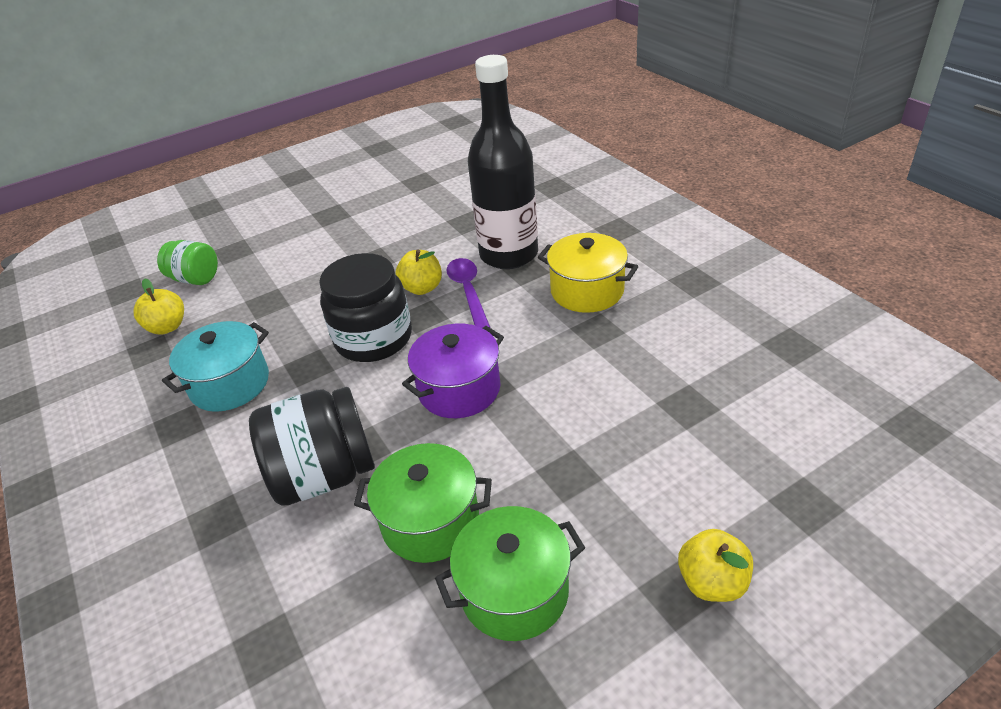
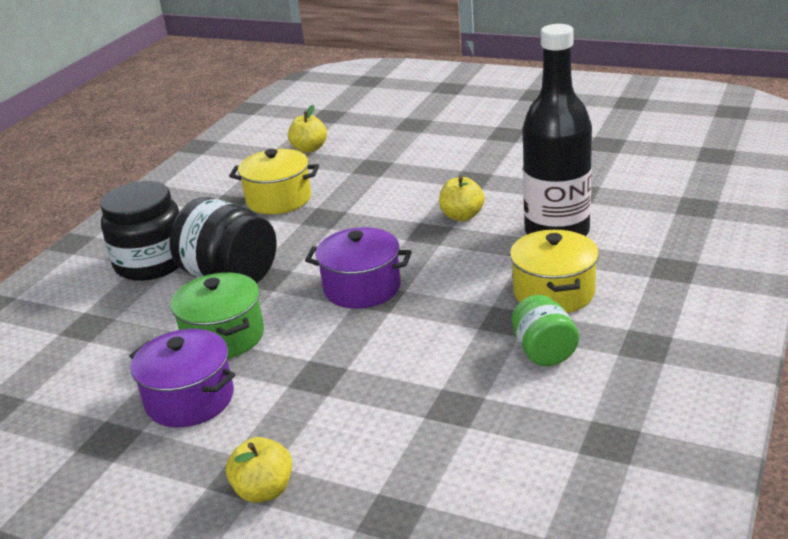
camera: 55 degrees right, 10 degrees down
(195, 279) = (367, 129): green jar -> green jar (544, 352)
(230, 384) = (279, 199): turquoise pot -> yellow pot
(373, 338) = (380, 226): black jar -> black jar (152, 263)
(468, 291) = (482, 237): purple spoon -> none
(514, 591) = (190, 399): green pot -> purple pot

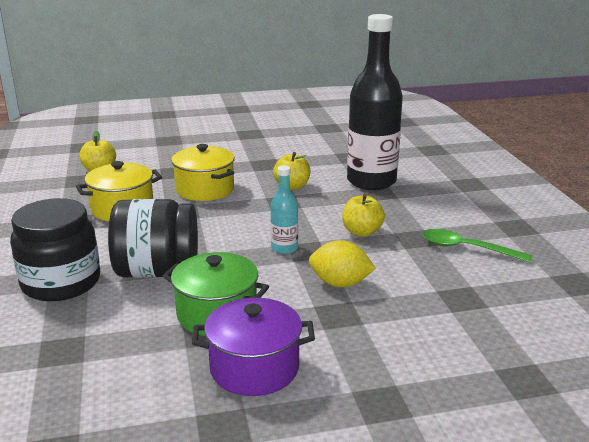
camera: 40 degrees left, 5 degrees down
(264, 490) = (414, 404): yellow apple -> yellow apple (362, 232)
(361, 345) = (340, 283): none -> yellow lemon
(362, 288) = (284, 248): purple pot -> turquoise bottle
(544, 352) = (466, 248): green jar -> green spoon
(554, 292) = (421, 214): yellow pot -> yellow pot (205, 189)

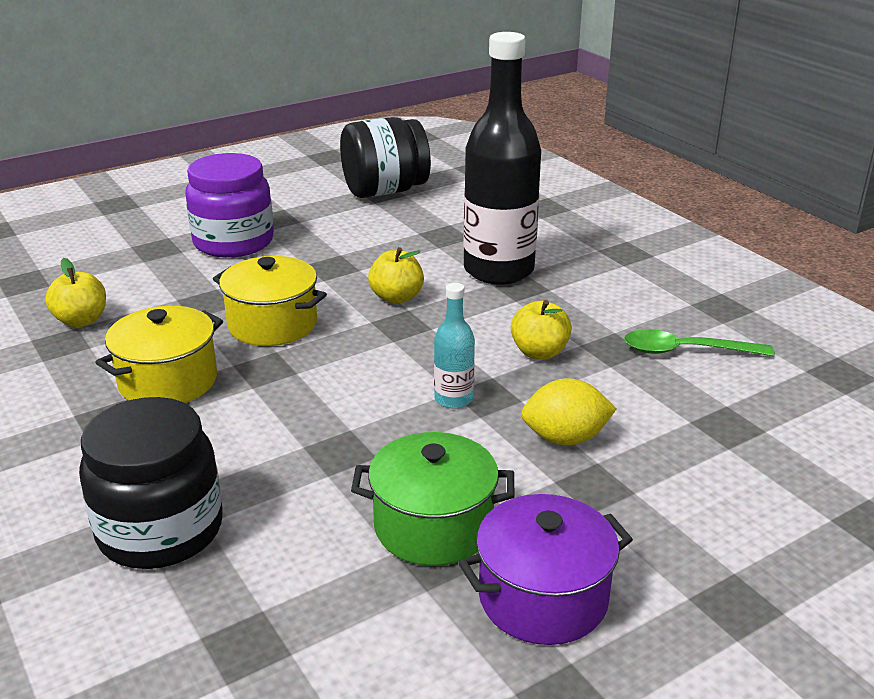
camera: 20 degrees left, 5 degrees up
(157, 271) = (297, 476): black jar -> black jar (385, 191)
(215, 142) = (233, 242): none -> purple jar

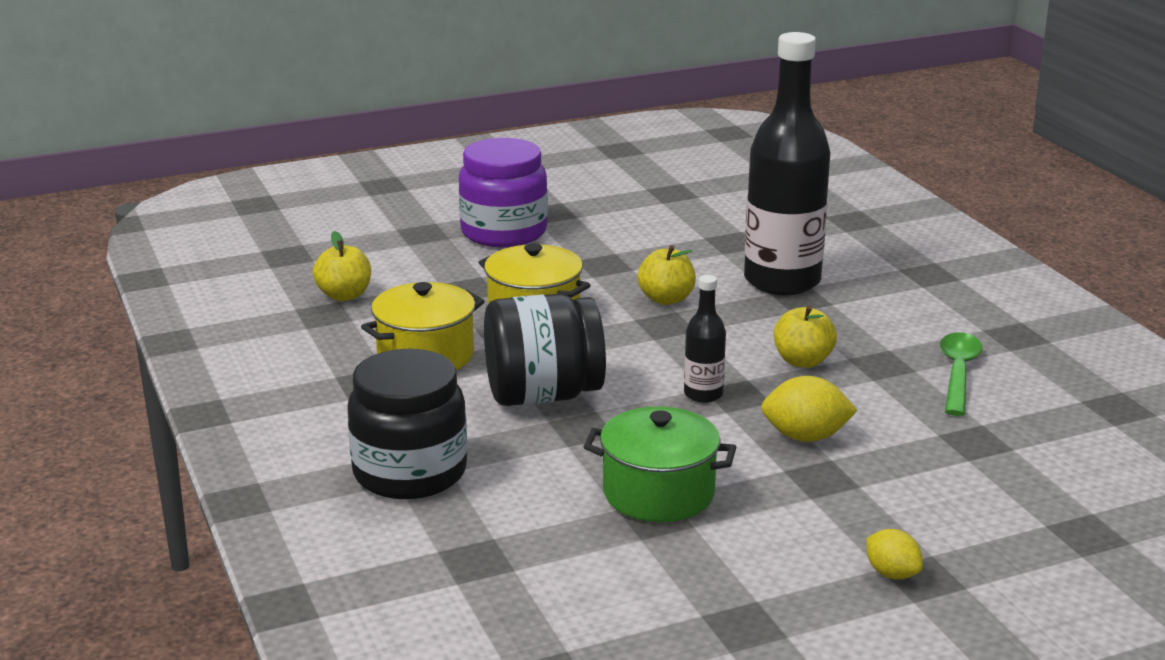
camera: 10 degrees right, 5 degrees down
(385, 191) = (676, 191): black jar -> black jar (543, 395)
(453, 399) = (703, 394): turquoise bottle -> black bottle
(543, 597) = (745, 554): purple pot -> none
(685, 351) = (958, 373): green spoon -> green spoon turned 90 degrees clockwise
(702, 604) = (892, 574): none -> yellow lemon

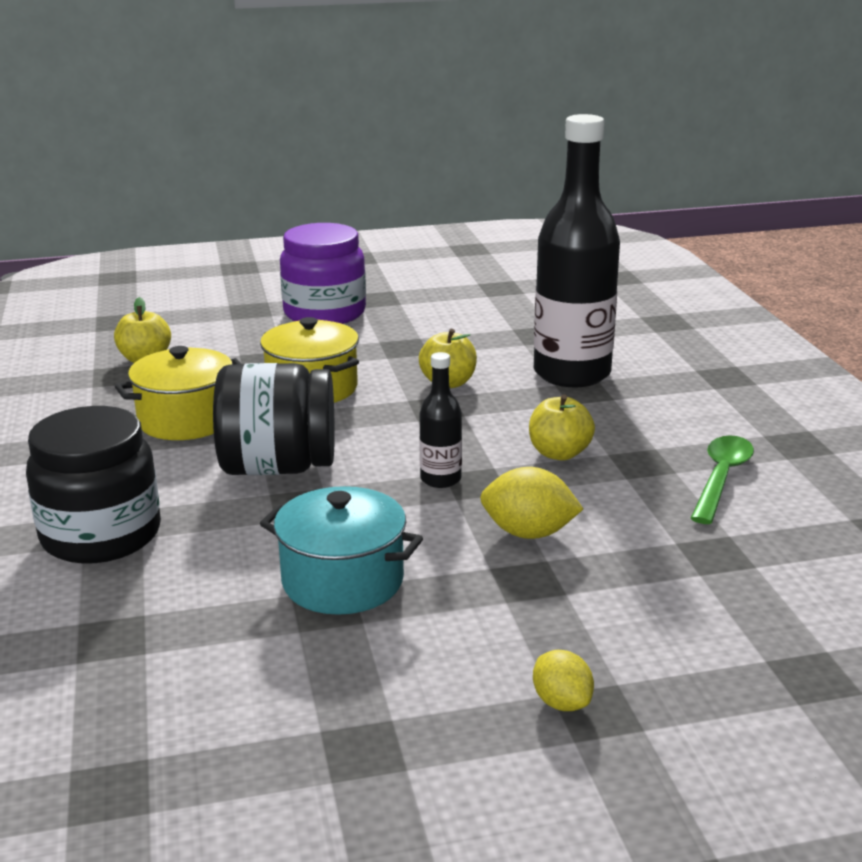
camera: 10 degrees right, 0 degrees up
(658, 493) = (343, 581): green pot -> turquoise pot

